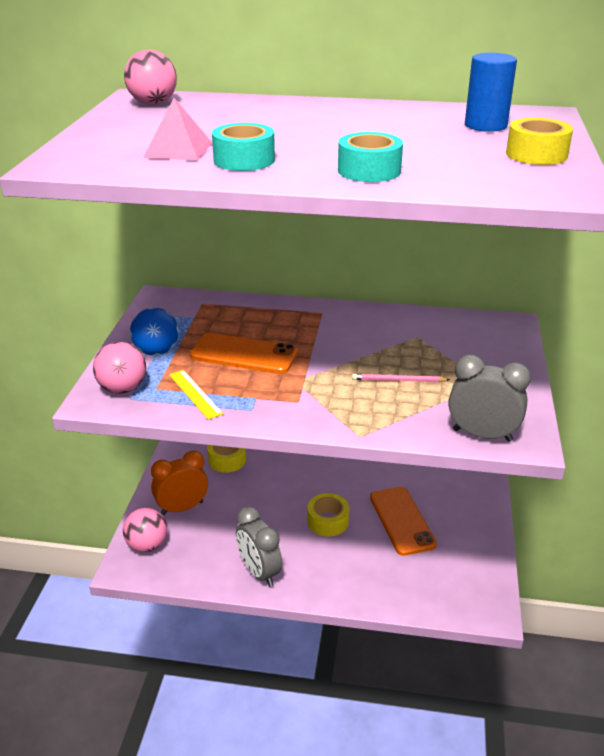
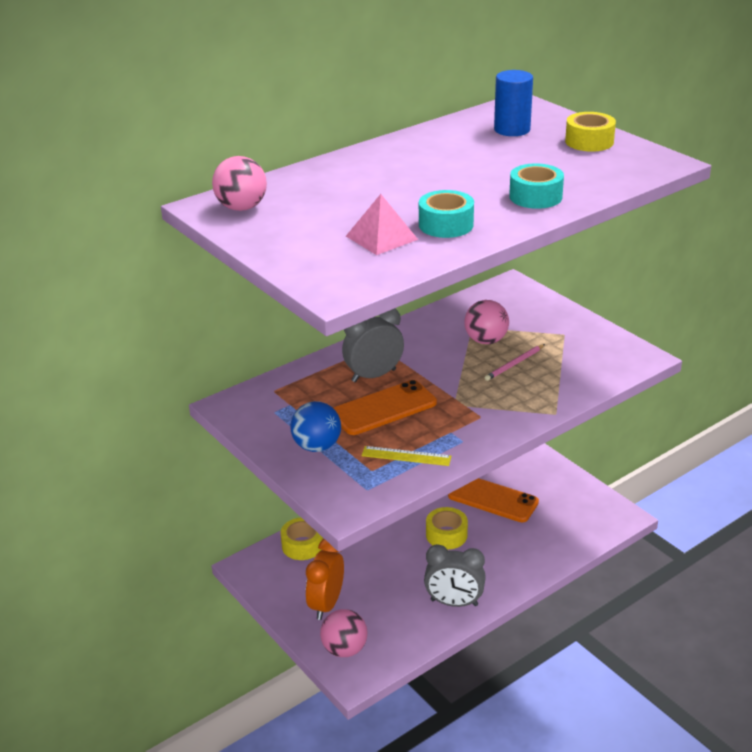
camera: 45 degrees left, 0 degrees up
(123, 389) = (348, 486): pink ball -> pink ball (486, 340)
(482, 435) = (616, 368): grey clock -> grey clock (373, 375)

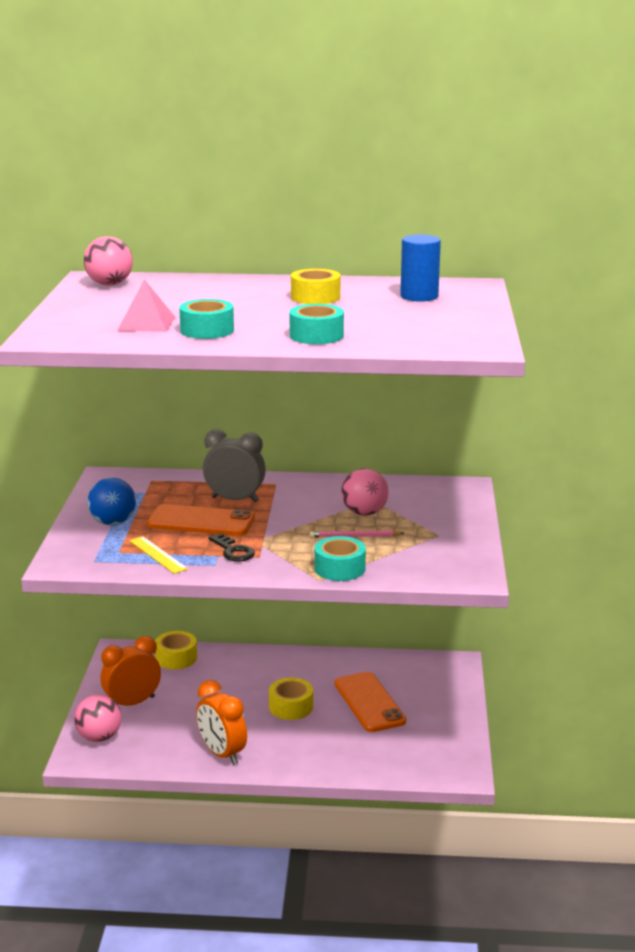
camera: 40 degrees right, 10 degrees down
(454, 603) = (222, 753): grey clock -> orange clock
(455, 422) = (233, 551): none -> black key
(551, 396) = (340, 568): none -> turquoise tape
(589, 141) = (460, 319): yellow tape -> yellow tape (315, 297)

